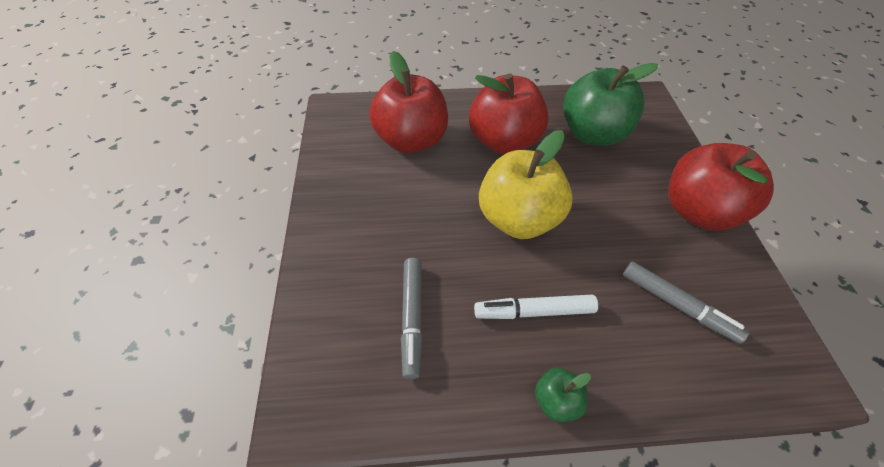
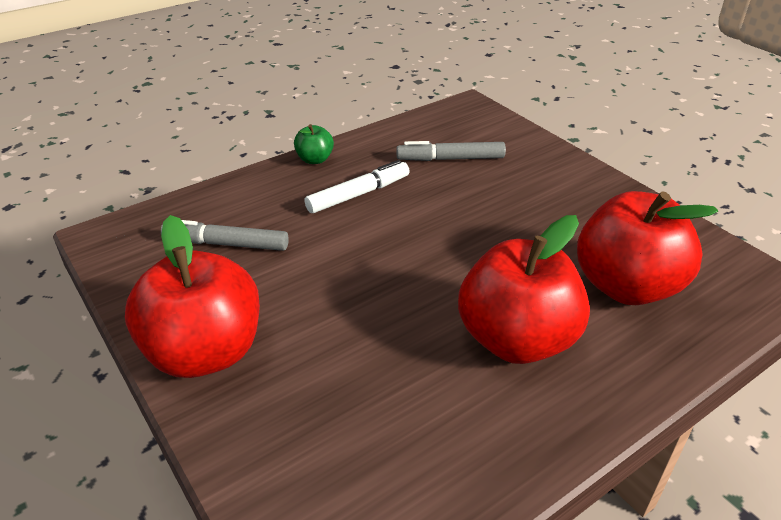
camera: 150 degrees right, 15 degrees down
(412, 318) = (450, 159): grey marker -> grey marker turned 60 degrees counterclockwise
(518, 218) = (423, 254): yellow apple -> none
(592, 134) = (397, 418): green apple -> none

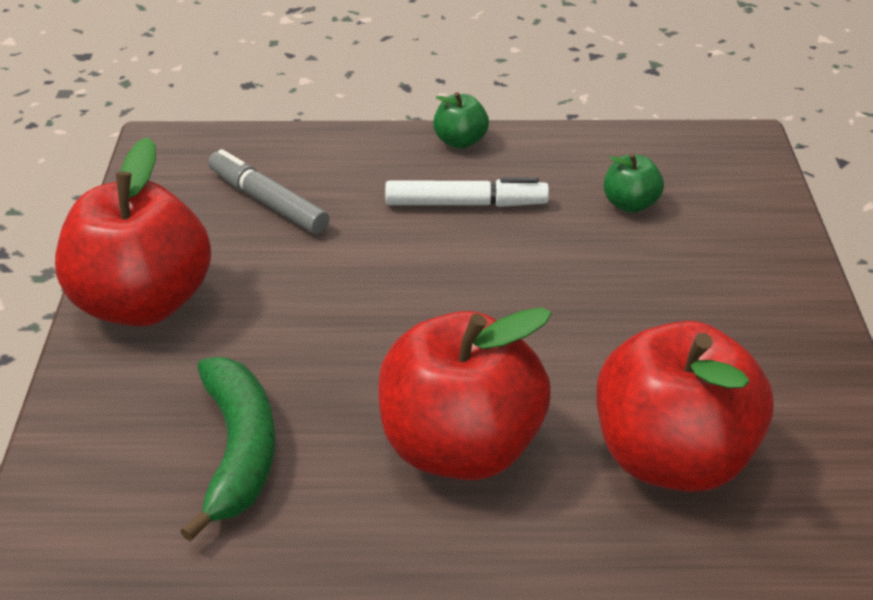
camera: 35 degrees right, 0 degrees up
(385, 417) = (238, 451): none -> green banana
(450, 159) = (630, 204): grey marker -> green apple

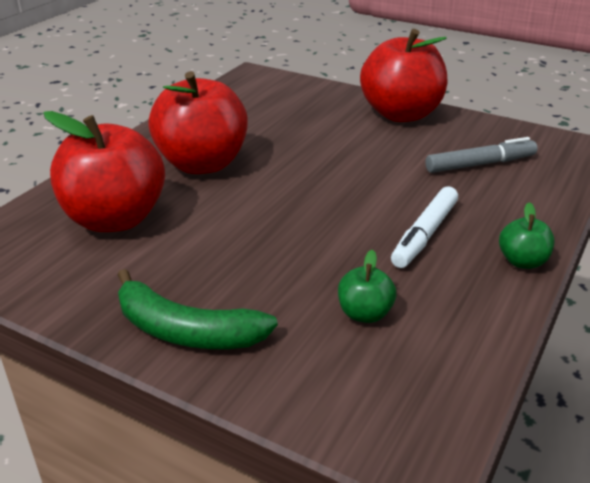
camera: 120 degrees right, 5 degrees down
(238, 451) = (267, 116): green banana -> green banana (186, 331)

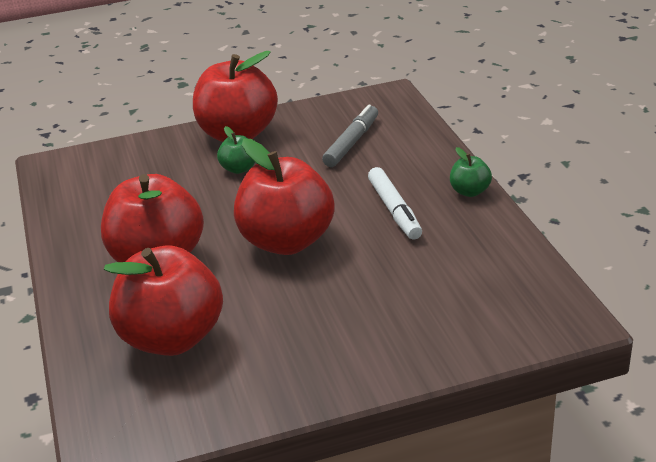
camera: 45 degrees left, 0 degrees up
(186, 331) = (360, 361): green banana -> none
(301, 205) = (286, 241): none -> red apple
(365, 314) = (439, 278): green apple -> green apple (239, 169)

